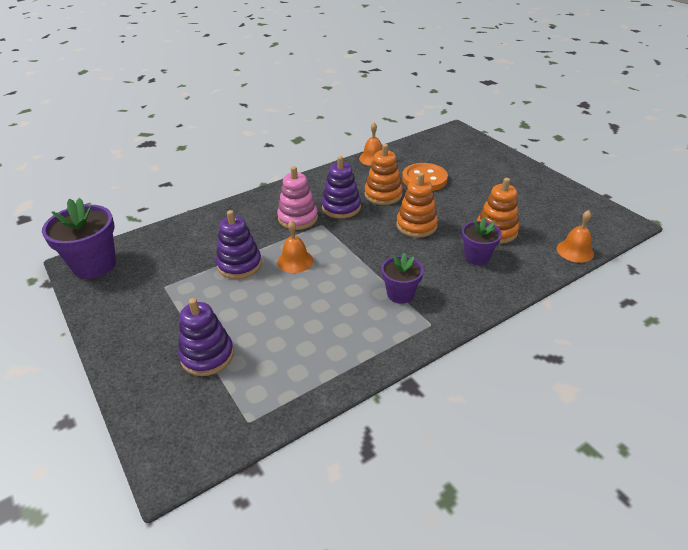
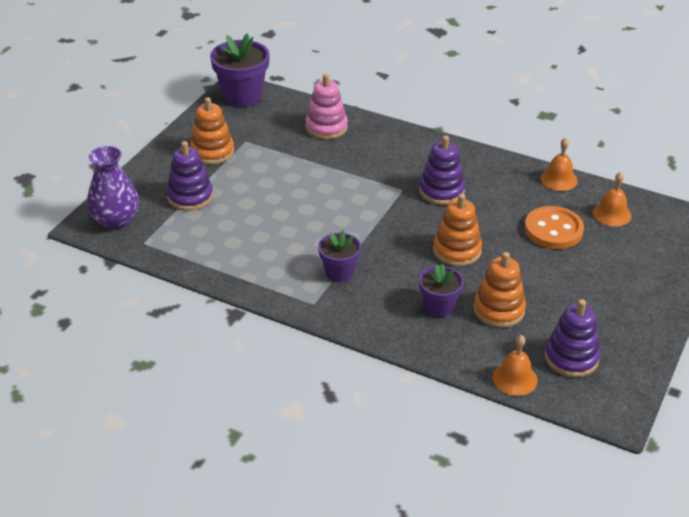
camera: 60 degrees right, 0 degrees up
(187, 435) = (116, 220): none -> purple vase
(239, 265) = (303, 167): purple stacking toy -> purple stacking toy (571, 358)
(295, 261) = (334, 195): orange bell -> orange bell (612, 214)
(298, 218) = (398, 171): pink stacking toy -> pink stacking toy (326, 127)
(383, 194) = (492, 210): orange stacking toy -> orange stacking toy (212, 152)

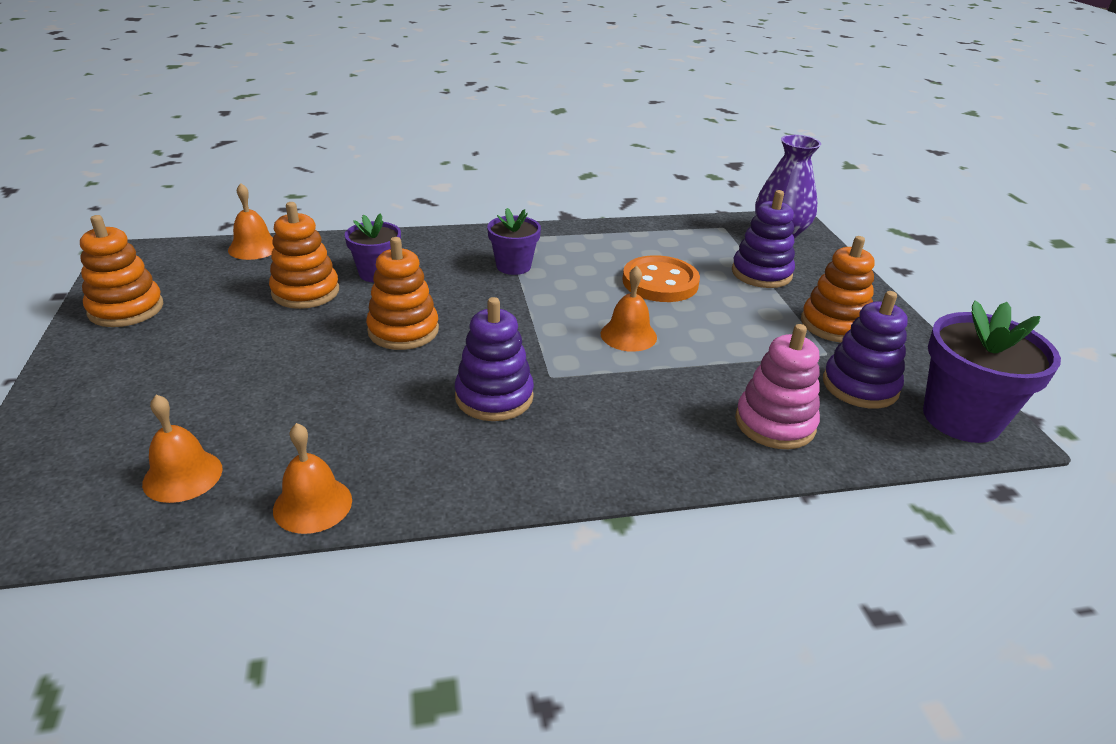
camera: 140 degrees right, 5 degrees down
(332, 193) = (628, 335): none -> orange bell
(553, 230) = (280, 407): orange button -> orange button (660, 282)
(571, 358) = (195, 279): purple stacking toy -> purple stacking toy (860, 386)
(626, 345) = (126, 309): none -> orange stacking toy

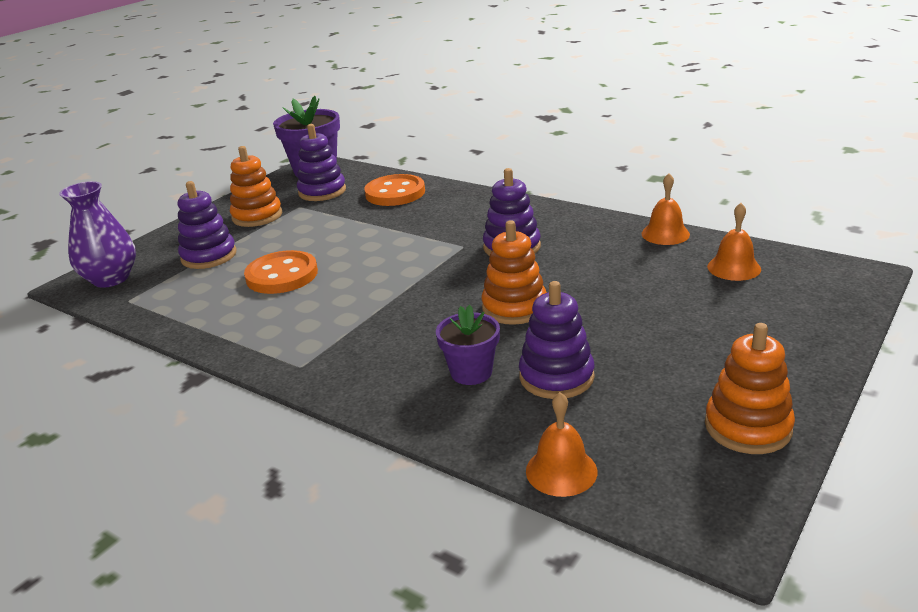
camera: 130 degrees left, 5 degrees down
(305, 292) = (556, 377): orange stacking toy -> purple stacking toy
(513, 266) = (351, 331): purple flower pot -> none
(628, 335) = (376, 251): orange bell -> none
(775, 423) = (395, 193): pink stacking toy -> orange button

